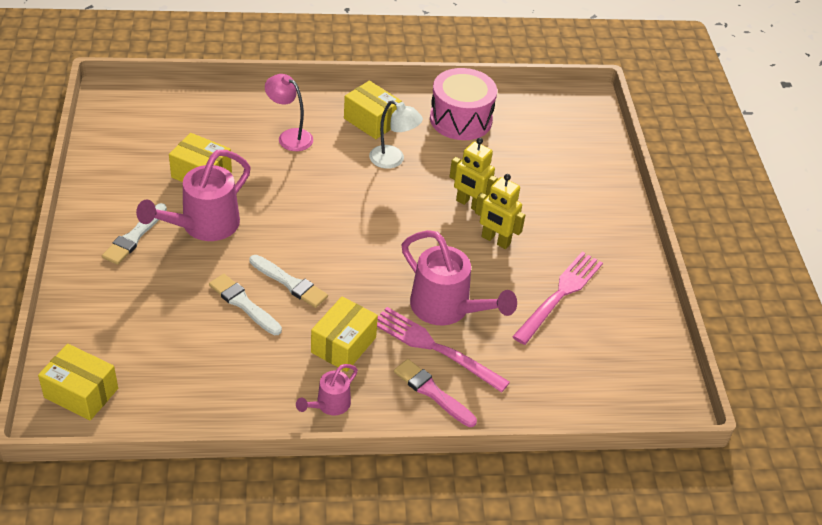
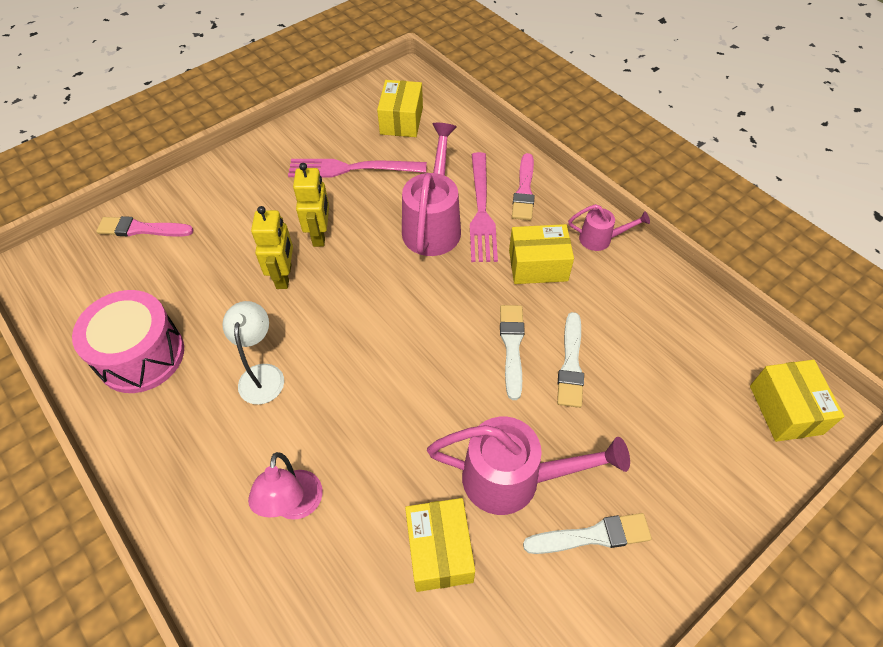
camera: 120 degrees left, 10 degrees up
(371, 121) = (202, 439): yellow box -> yellow box (401, 121)
(584, 156) = (141, 229): none -> pink brush

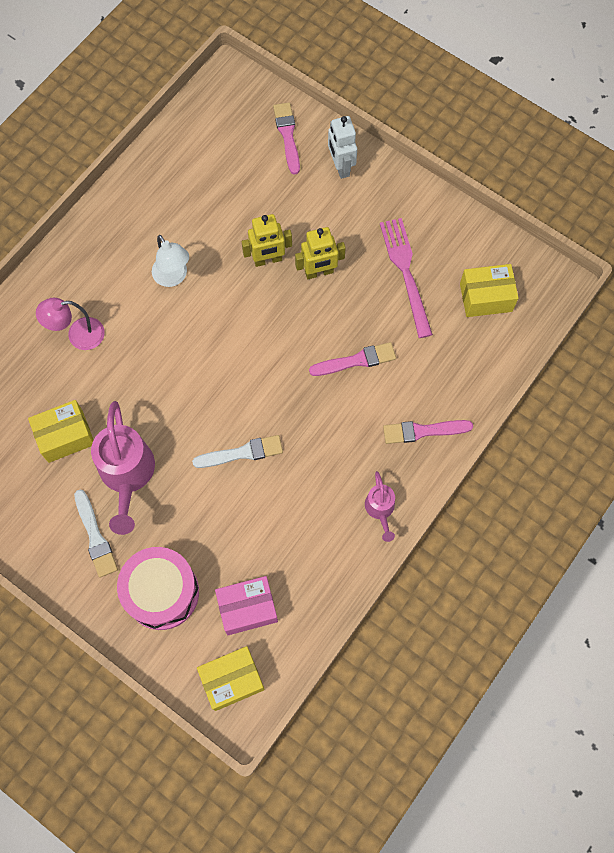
camera: 75 degrees right, 15 degrees up
(141, 355) = (170, 190): pink drum -> pink drum (162, 592)
(207, 193) = (340, 167): none -> white robot
(262, 374) = (173, 277): white lamp -> white lamp turned 75 degrees clockwise
(433, 225) = (356, 360): pink watering can -> pink brush
(481, 211) = (385, 398): pink fork -> none
(538, 265) = (333, 459): yellow box -> none
(571, 364) = (236, 502): white brush -> none
(700, 377) = (247, 608): none -> pink box

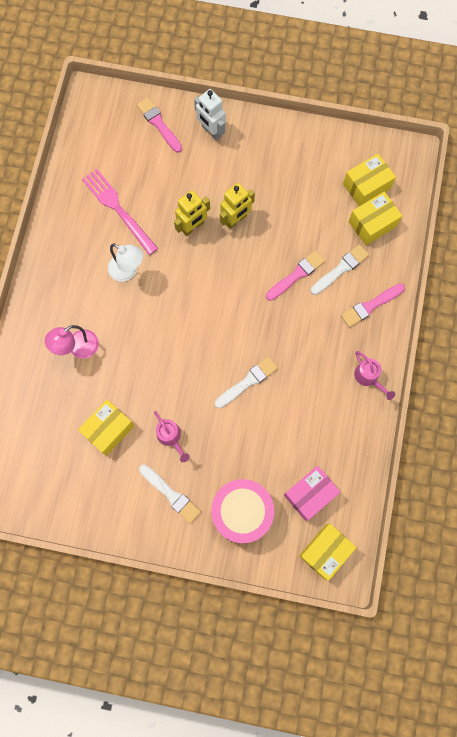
camera: 25 degrees left, 5 degrees up
(127, 474) = (170, 437): pink watering can -> pink watering can, size x0.52
(405, 272) = (299, 192): pink fork -> pink fork (117, 209)
(410, 376) = (341, 269): none -> white brush
(471, 341) = (372, 224): none -> yellow box

